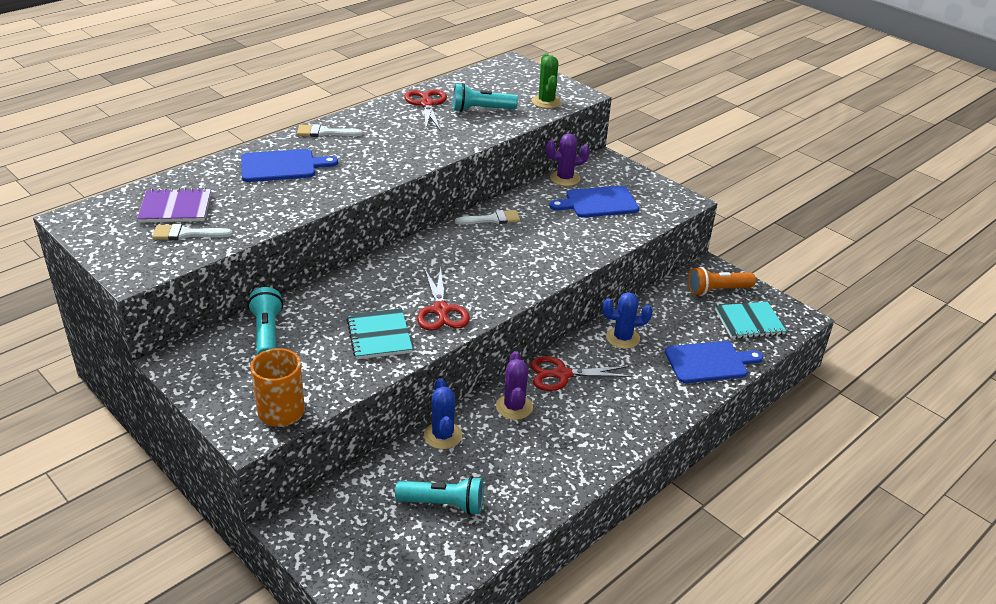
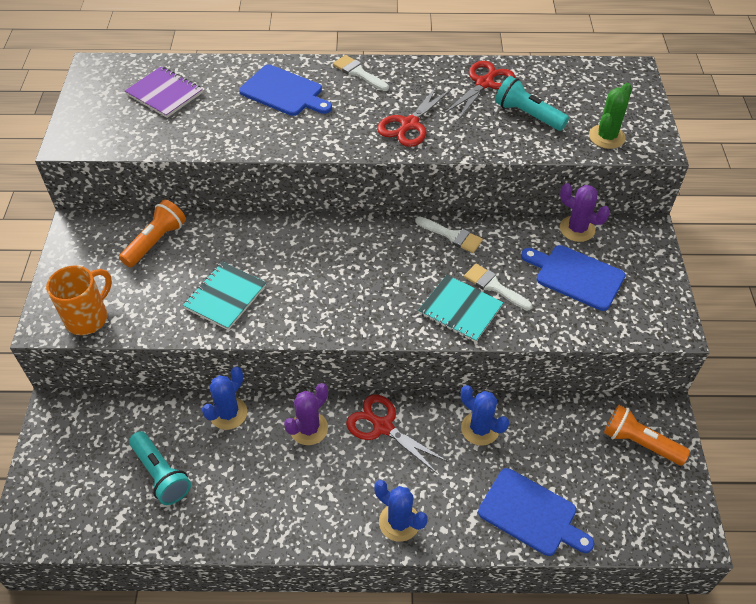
camera: 45 degrees right, 15 degrees up
(186, 234) = (142, 123): white brush -> white brush (493, 286)
(267, 334) = (155, 242): turquoise flashlight -> orange flashlight
(441, 311) = (297, 304): red scissors -> red scissors (409, 125)
(643, 418) = (399, 522): none -> blue cactus
(749, 322) = (629, 501): turquoise notebook -> turquoise notebook (460, 310)

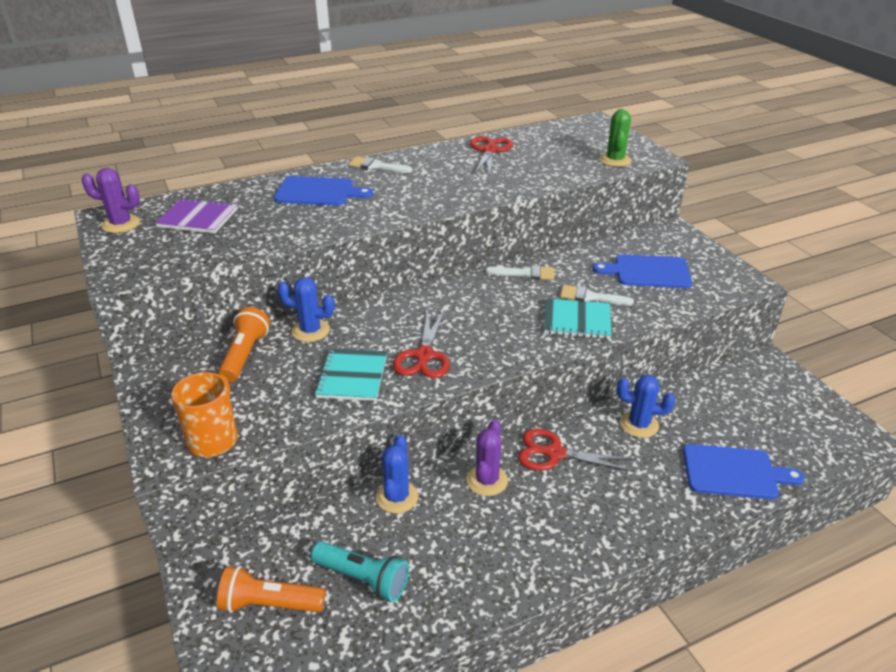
camera: 25 degrees left, 15 degrees down
(399, 522) = (630, 524): blue cactus -> blue cactus (310, 331)
(409, 125) = (451, 188): red scissors -> red scissors (424, 356)
(527, 115) = (542, 161): turquoise flashlight -> none
(577, 229) = (621, 242): purple cactus -> purple cactus (121, 224)
(639, 443) = (770, 389): orange flashlight -> orange flashlight (269, 604)

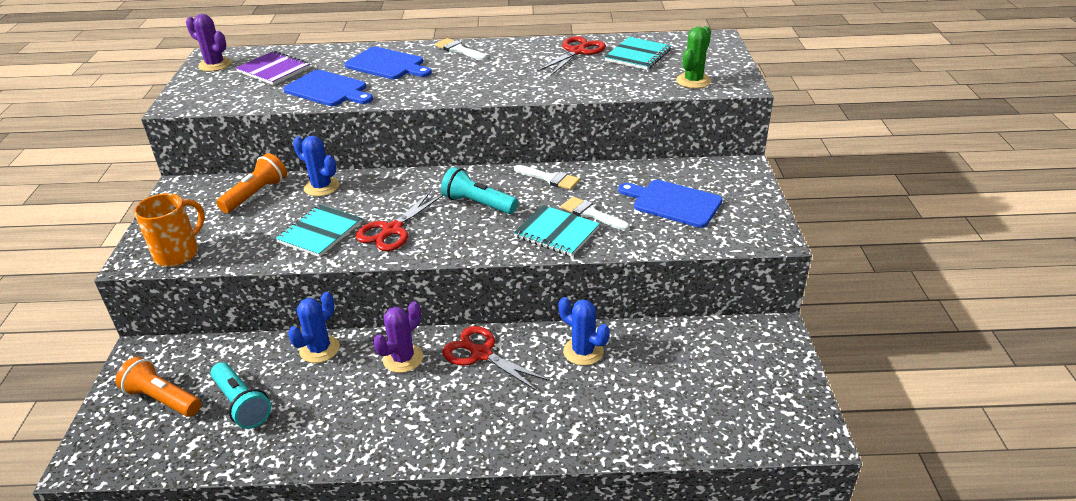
camera: 25 degrees right, 0 degrees up
(482, 311) = (478, 204): none -> turquoise flashlight
(546, 146) = (637, 55): none -> turquoise notebook
(734, 472) = (638, 423): blue cutting board -> blue cutting board (328, 89)

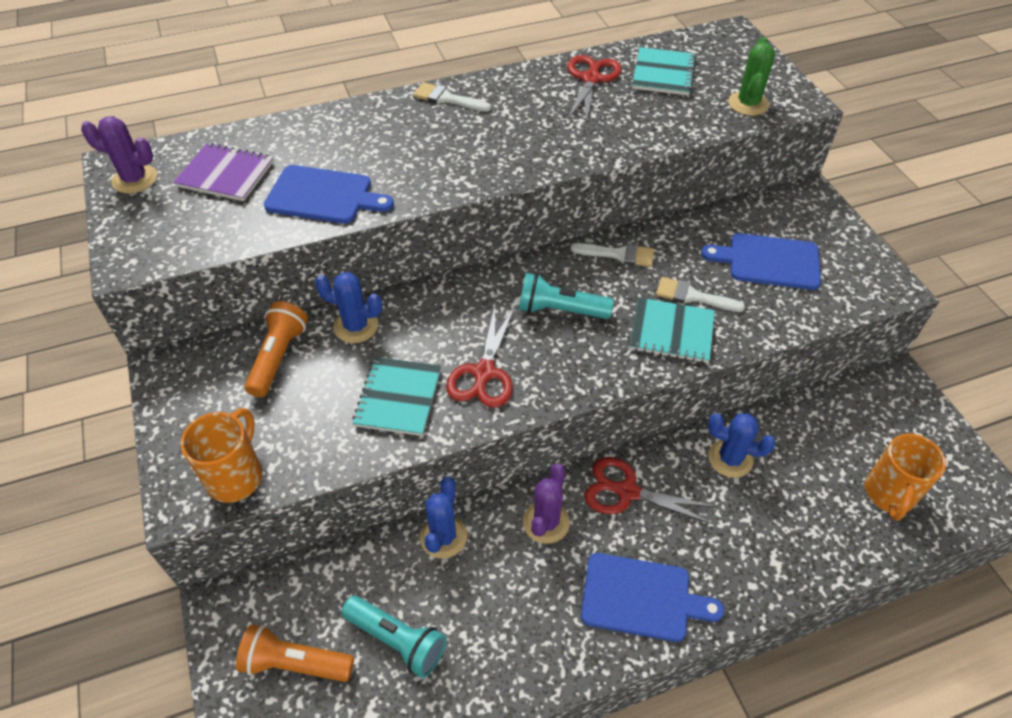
camera: 20 degrees left, 15 degrees up
(387, 64) = (372, 139): blue cutting board -> blue cutting board (641, 598)
(711, 408) = (889, 494): none -> orange mug

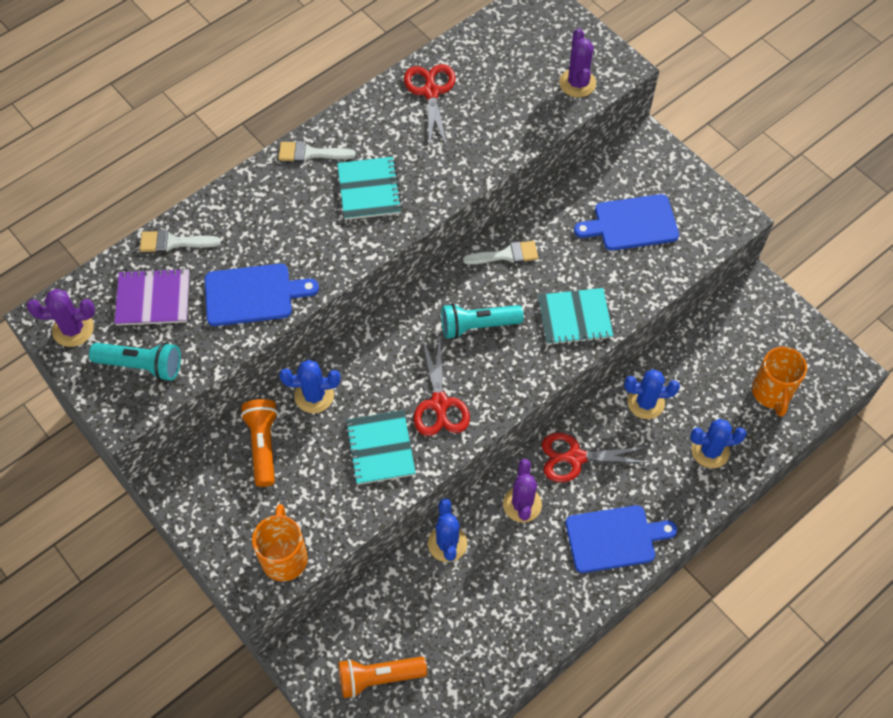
camera: 20 degrees left, 10 degrees up
(397, 640) = (447, 633): turquoise flashlight -> turquoise flashlight (141, 365)
(663, 74) = (493, 67): turquoise notebook -> turquoise notebook (369, 190)
(692, 296) = (580, 278): white brush -> white brush (173, 242)
(748, 104) = (577, 83): green cactus -> purple cactus
(793, 535) = (710, 451): none -> blue cactus

